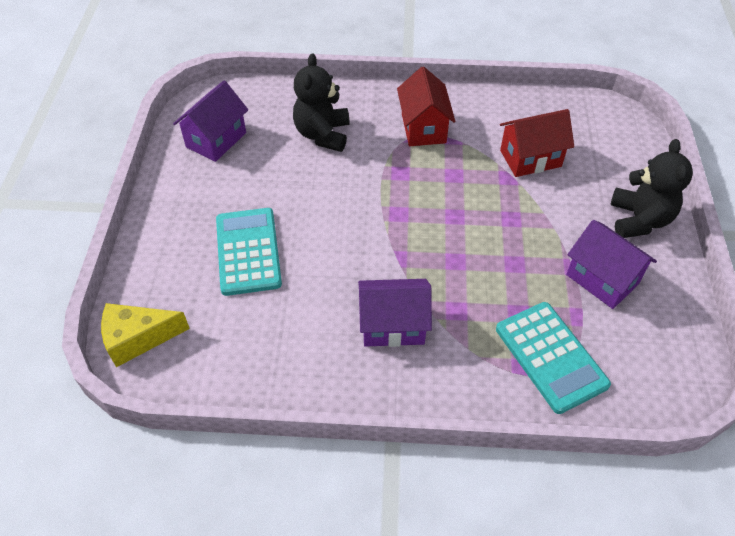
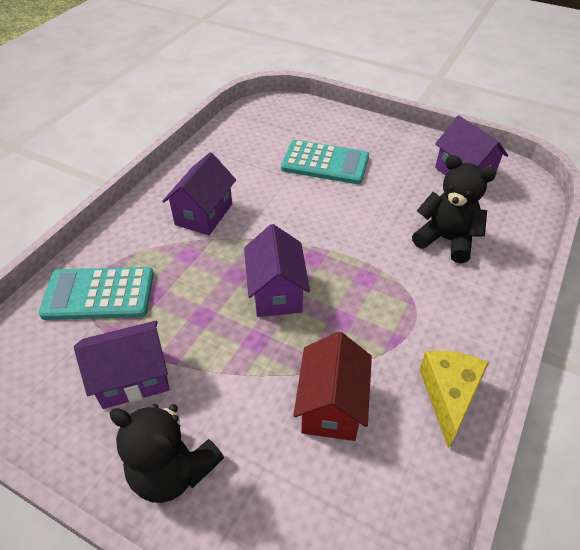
camera: 115 degrees right, 5 degrees down
(138, 338) = (283, 107): yellow cheese -> yellow cheese (448, 395)
(423, 128) = (427, 322): red house -> none
(455, 224) = (276, 292): none -> purple house

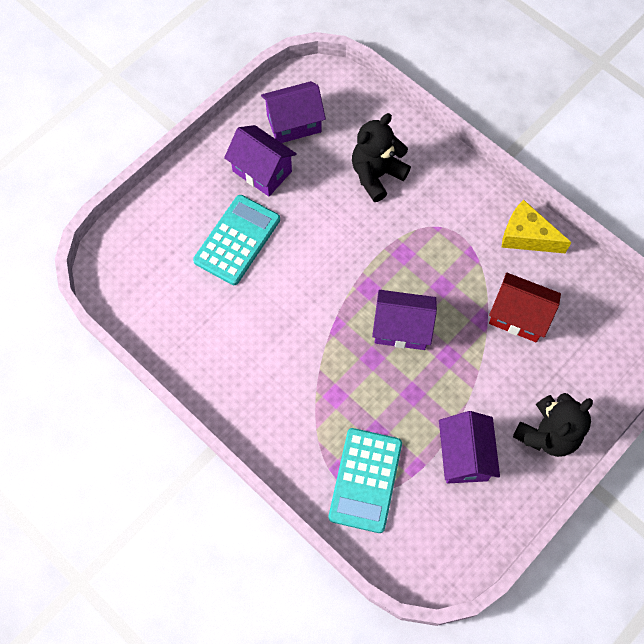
camera: 75 degrees left, 20 degrees up
(204, 214) = (282, 372): purple house -> purple house (262, 171)

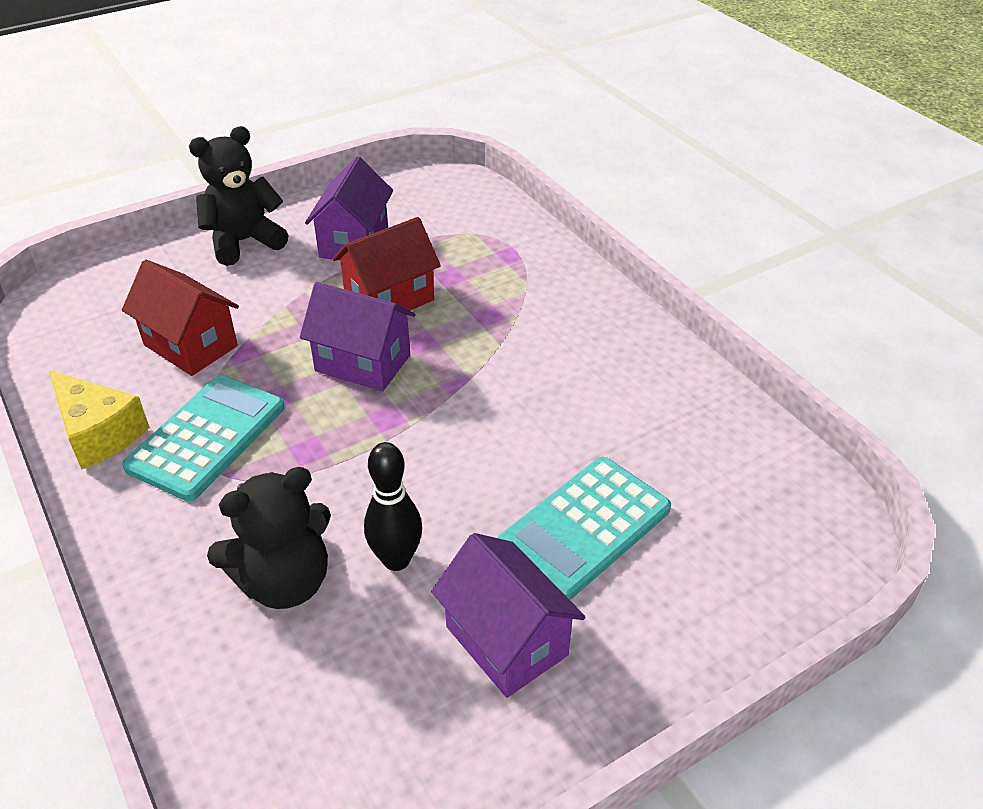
camera: 165 degrees left, 25 degrees down
(294, 123) = (405, 732): purple house -> none
(327, 199) = (396, 559): none -> black bowling pin
(365, 480) = (481, 243): turquoise calculator -> turquoise calculator (207, 437)
(410, 395) = (389, 299): none -> red house

